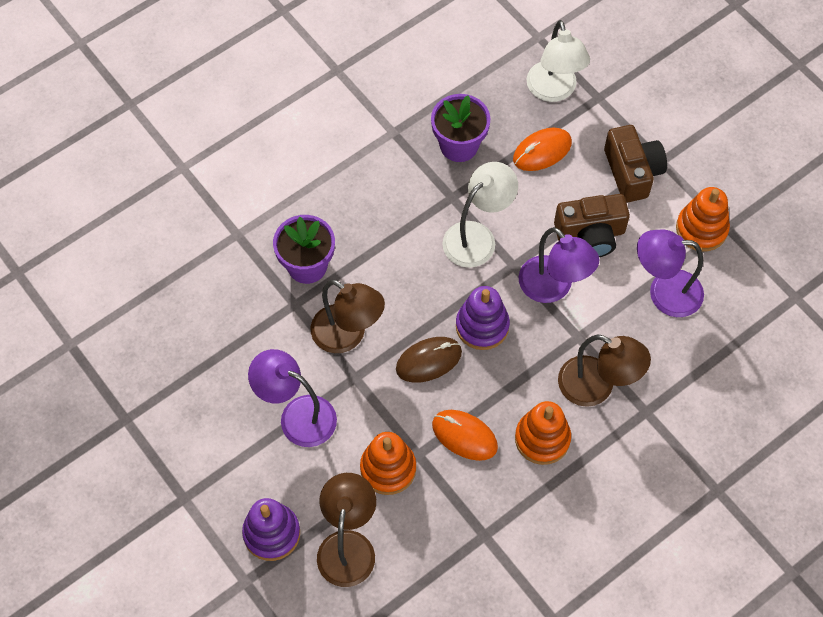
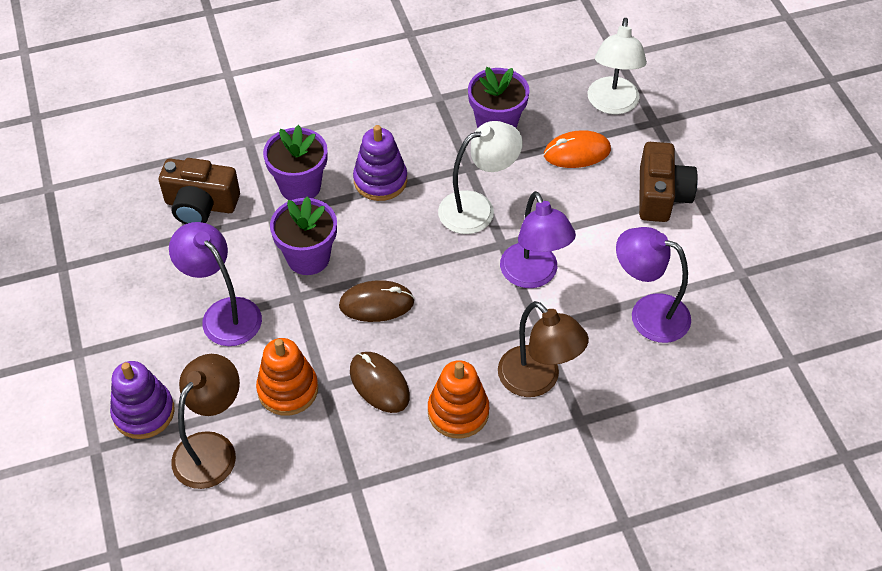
camera: 20 degrees right, 10 degrees down
(347, 335) = (308, 257): brown lamp -> purple flower pot
(464, 436) = (379, 384): orange mouse -> brown mouse
(482, 326) = (445, 288): purple stacking toy -> purple stacking toy (380, 180)
(590, 234) = (593, 239): brown camera -> brown camera (201, 205)
(701, 229) = (713, 266): orange stacking toy -> none

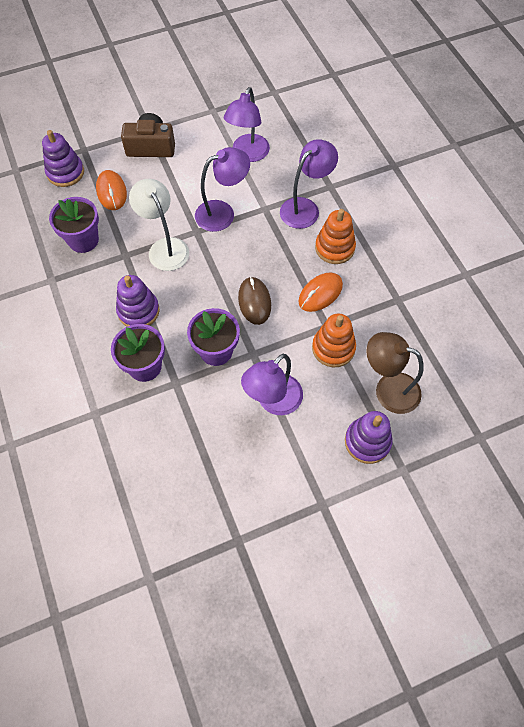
camera: 95 degrees left, 10 degrees up
(201, 205) = (166, 439): brown camera -> none
(379, 384) = (320, 293): brown mouse -> orange mouse
(537, 381) = (305, 208): brown lamp -> purple lamp
(612, 104) = (65, 172): white lamp -> purple stacking toy

